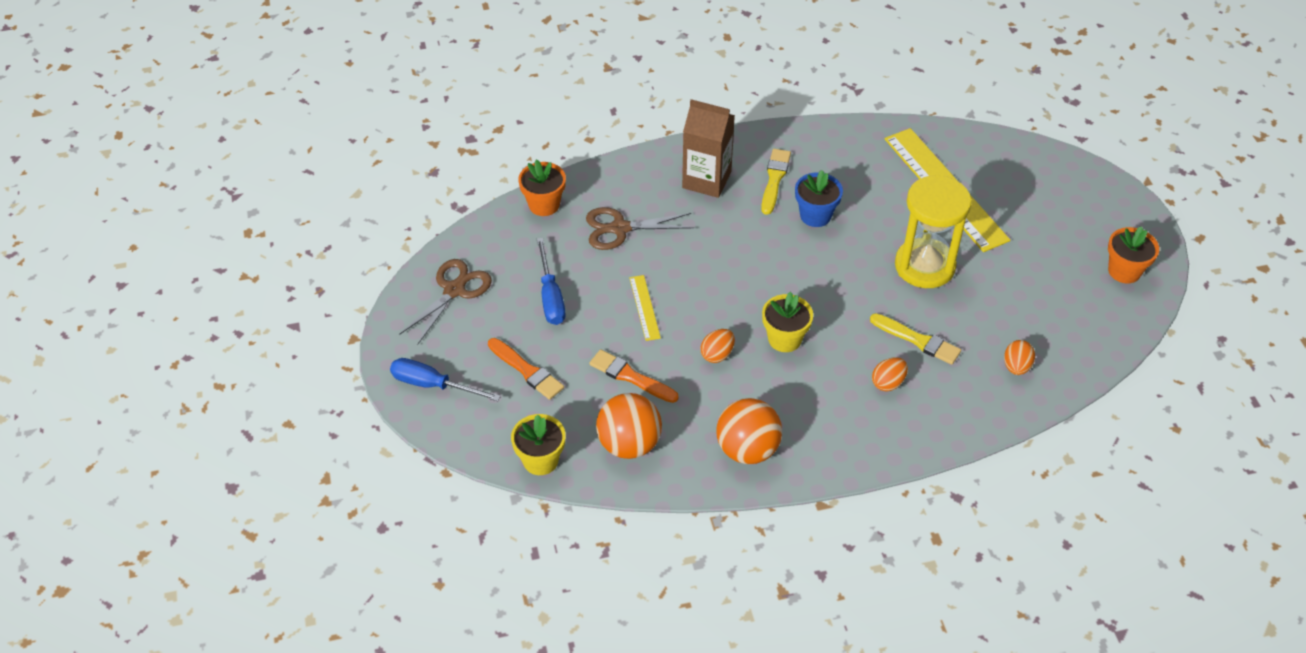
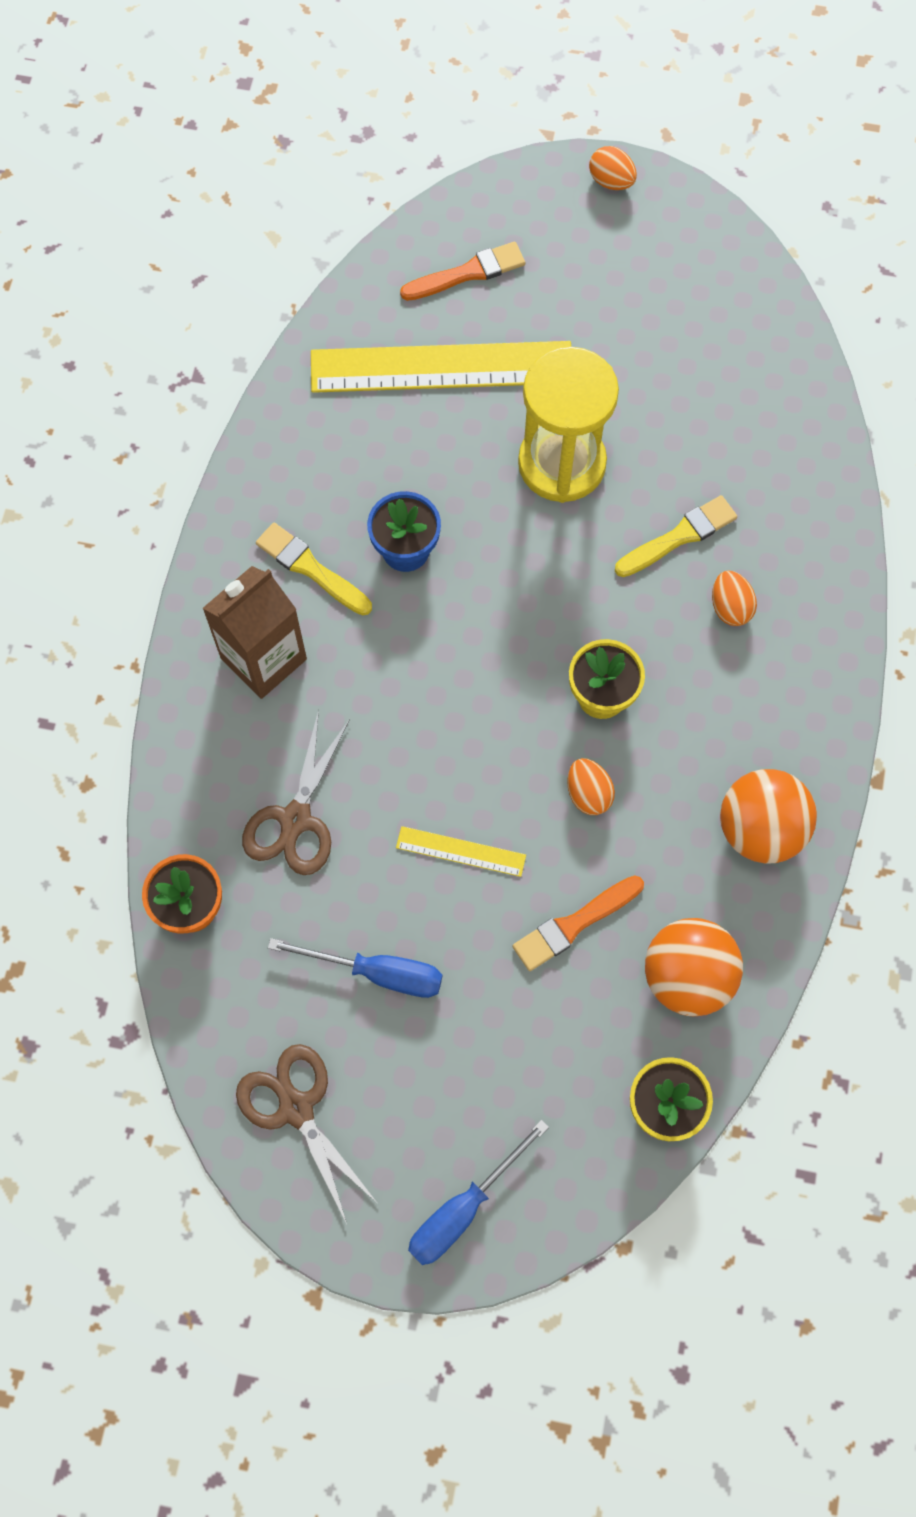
camera: 65 degrees left, 20 degrees up
(527, 371) = (499, 1062): orange brush -> orange brush (468, 273)
(1016, 367) = (771, 448): orange egg -> orange egg (611, 181)
(1124, 271) = (681, 245): orange flower pot -> none

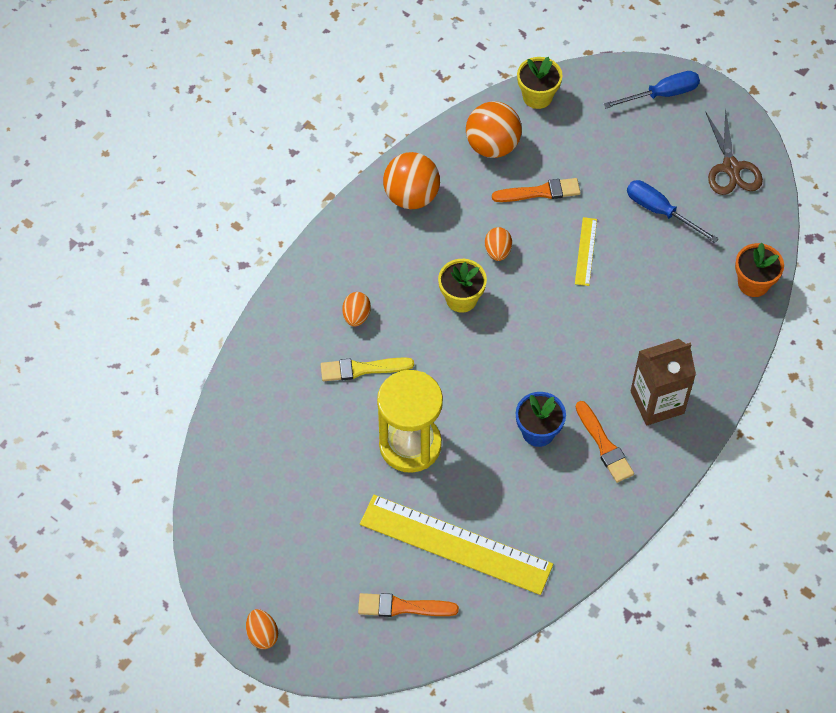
camera: 155 degrees left, 10 degrees down
(295, 820) = (674, 304): brown scissors -> none
(311, 568) = (604, 445): yellow brush -> orange brush
(461, 851) = (585, 251): yellow ruler -> yellow ruler turned 60 degrees clockwise

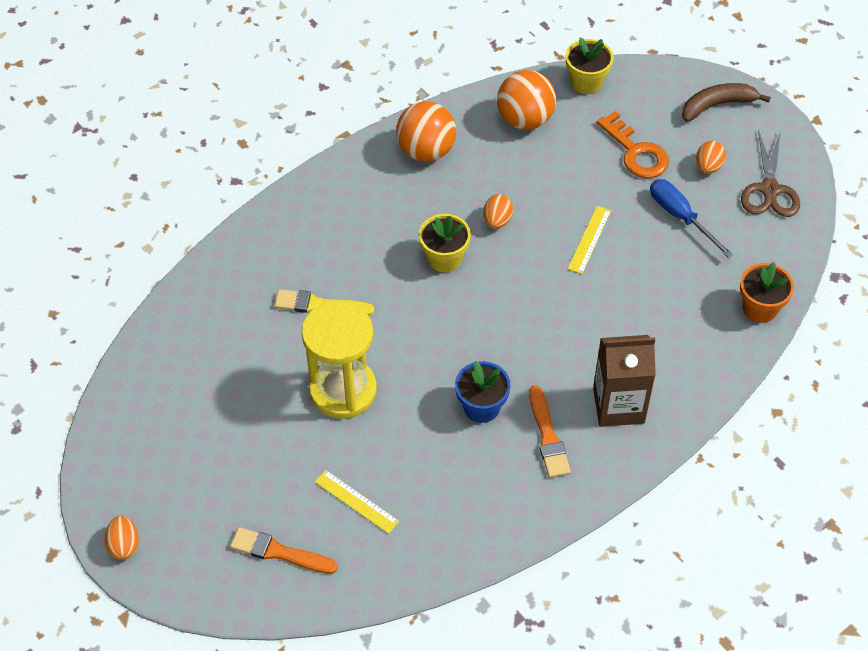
camera: 15 degrees right, 5 degrees down
(356, 316) = (331, 252): orange egg -> orange egg (708, 167)
(455, 545) = (356, 501): yellow ruler -> yellow ruler, size x0.45
(540, 192) = (560, 173): orange brush -> none
(602, 157) = (636, 152): none -> orange key
(662, 94) = (717, 105): blue screwdriver -> brown banana

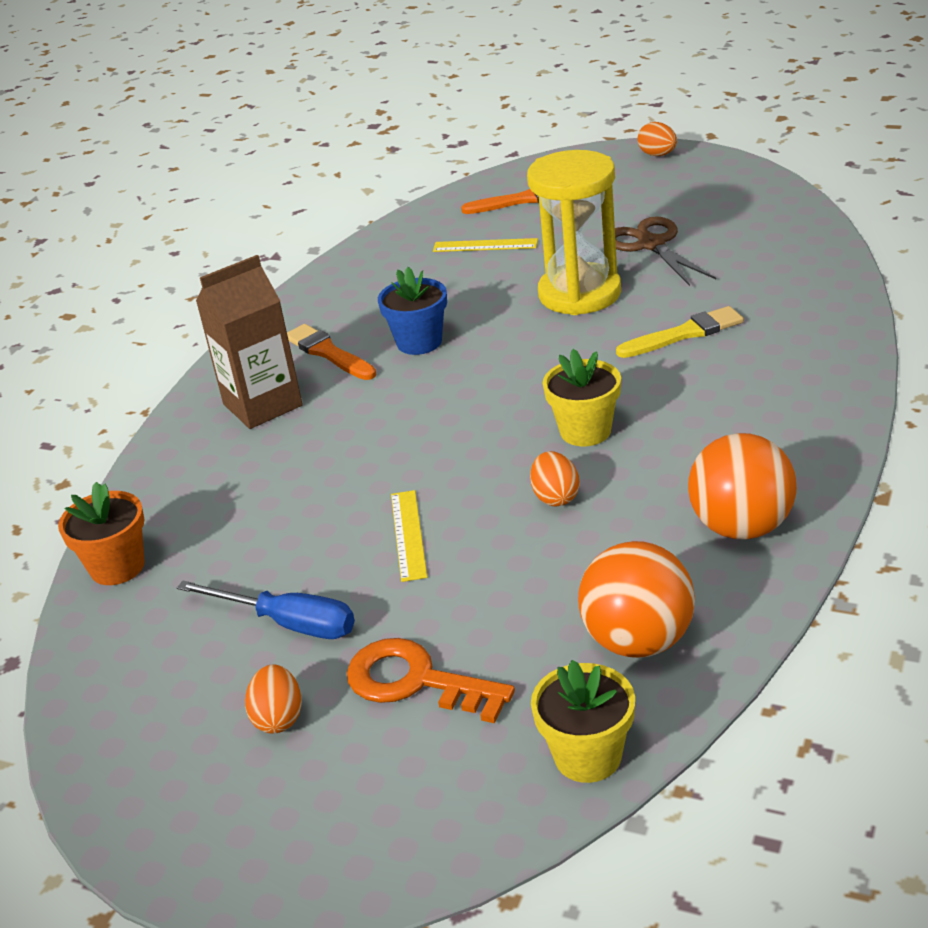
camera: 155 degrees right, 20 degrees down
(717, 105) = (313, 839): brown banana -> none
(769, 190) = (154, 732): brown scissors -> brown scissors (651, 244)

